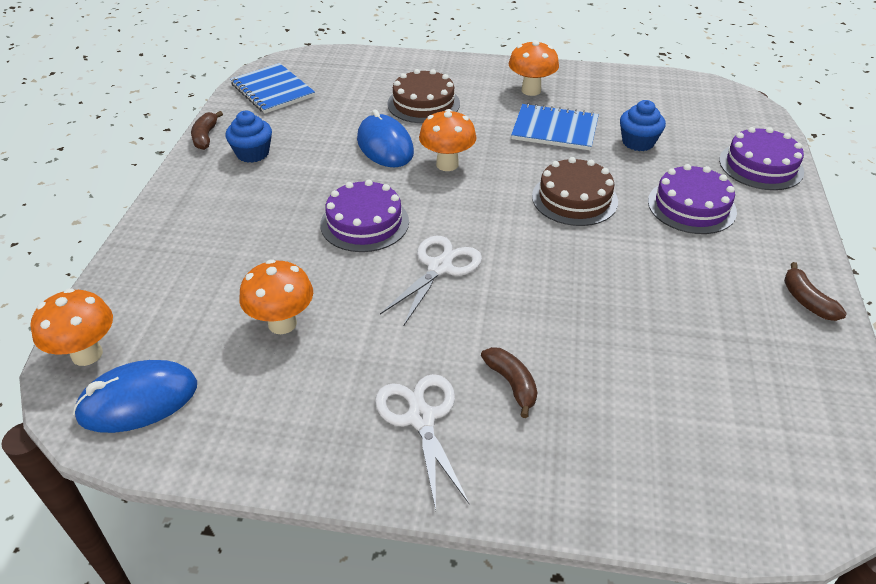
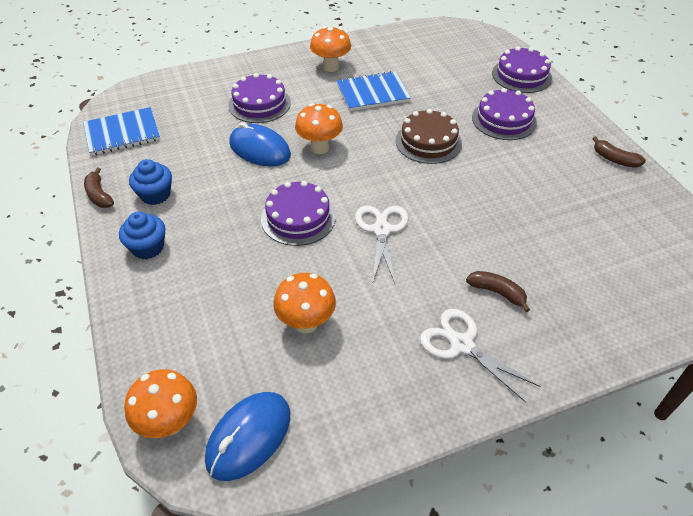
camera: 30 degrees left, 5 degrees up
(272, 90) = (122, 133): blue notebook -> blue notebook turned 45 degrees counterclockwise
(423, 103) = (259, 104): brown cake -> purple cake
(638, 142) = (435, 84): blue cupcake -> blue cupcake (148, 247)

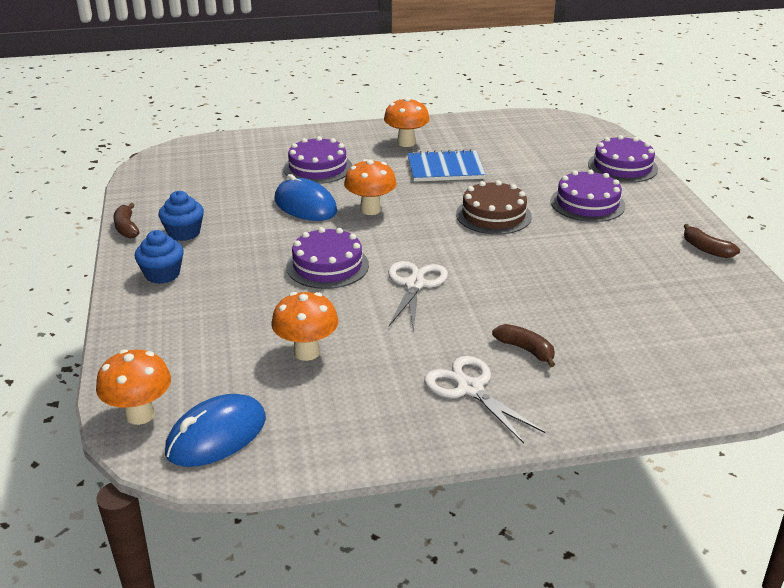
camera: 10 degrees right, 15 degrees down
(122, 133) = (166, 180): blue notebook -> none

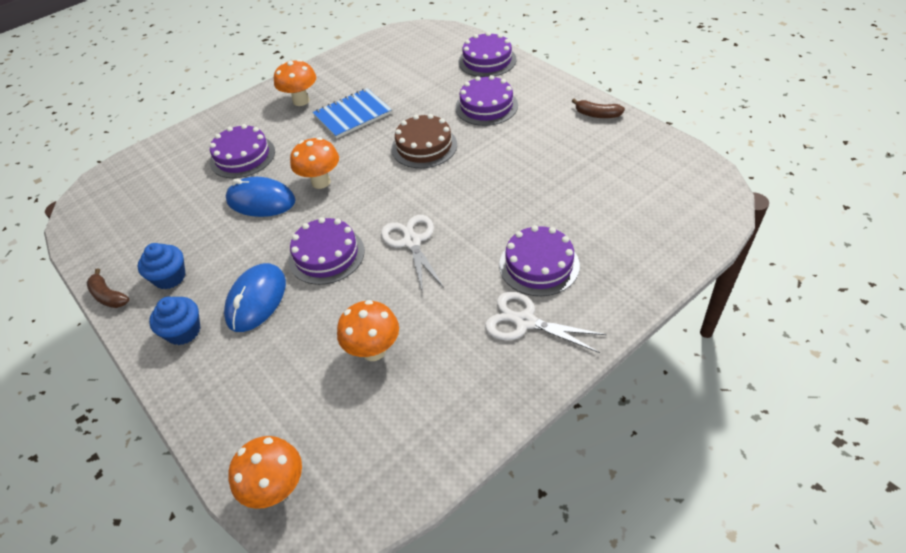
camera: 25 degrees left, 15 degrees up
(216, 435) = (360, 474): blue mouse -> blue mouse (256, 300)
(526, 350) = (539, 265): brown banana -> purple cake

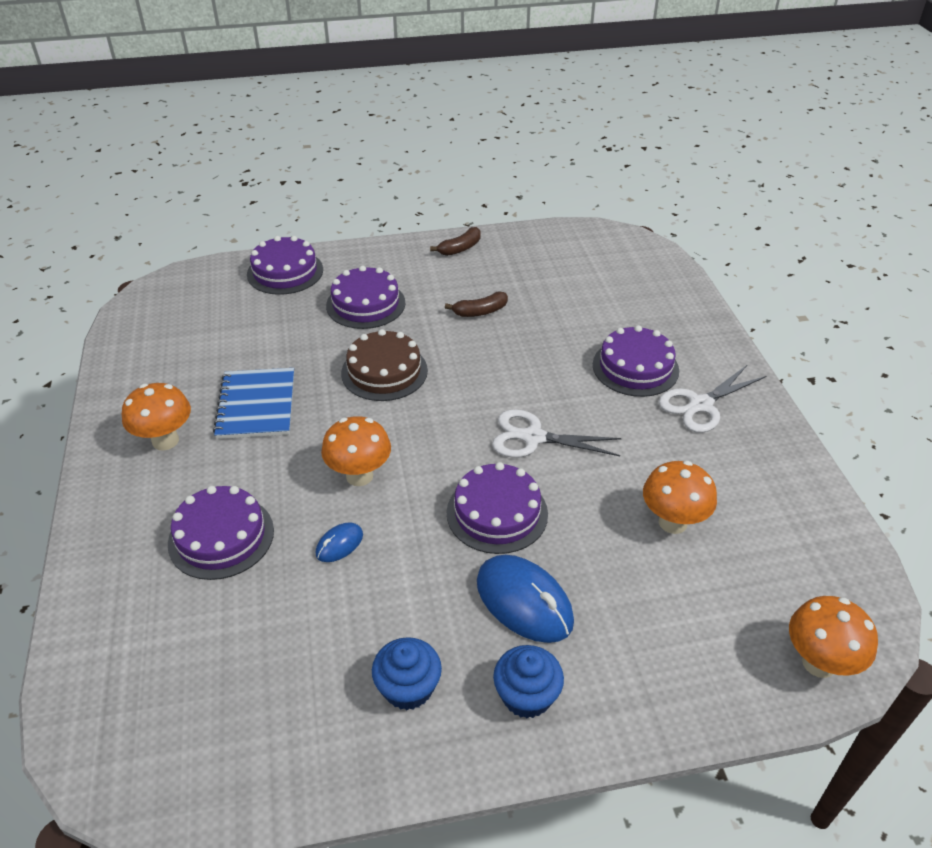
camera: 65 degrees left, 5 degrees down
(108, 296) = (387, 779): brown banana -> brown banana (480, 312)
(261, 201) = (339, 544): blue mouse -> blue mouse, size x0.50

